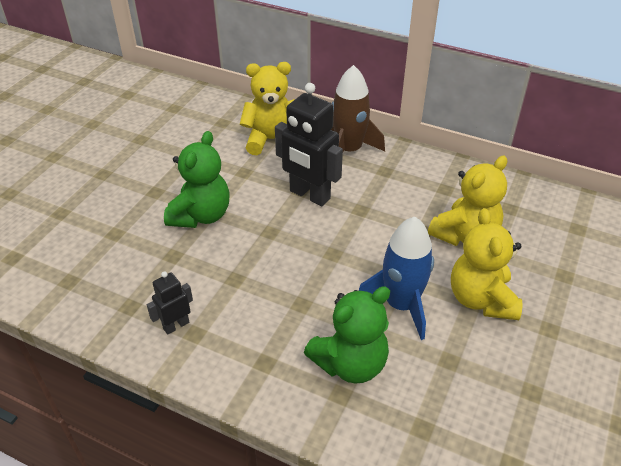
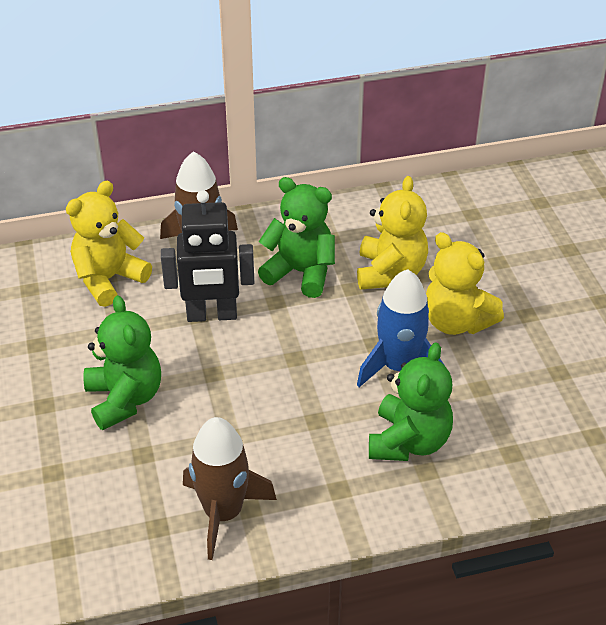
camera: 40 degrees left, 0 degrees up
(176, 325) = (223, 513): black robot -> brown rocket
(398, 200) = (300, 272): none -> green teddy bear

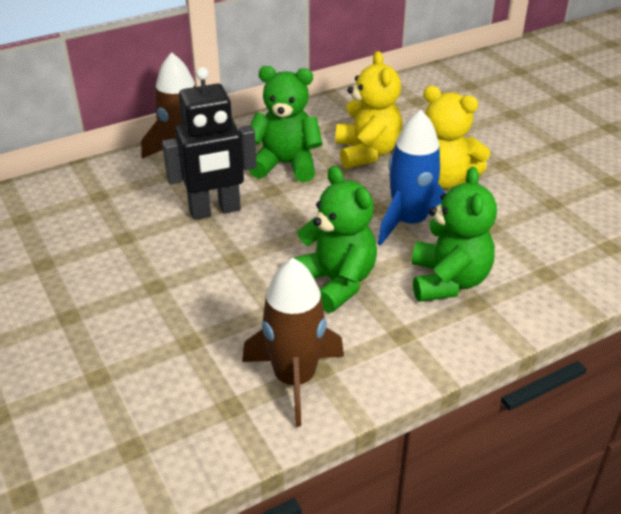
camera: 15 degrees left, 5 degrees down
(109, 279) = (101, 197): yellow teddy bear -> none
(125, 399) = (153, 295): green teddy bear -> green teddy bear (336, 282)

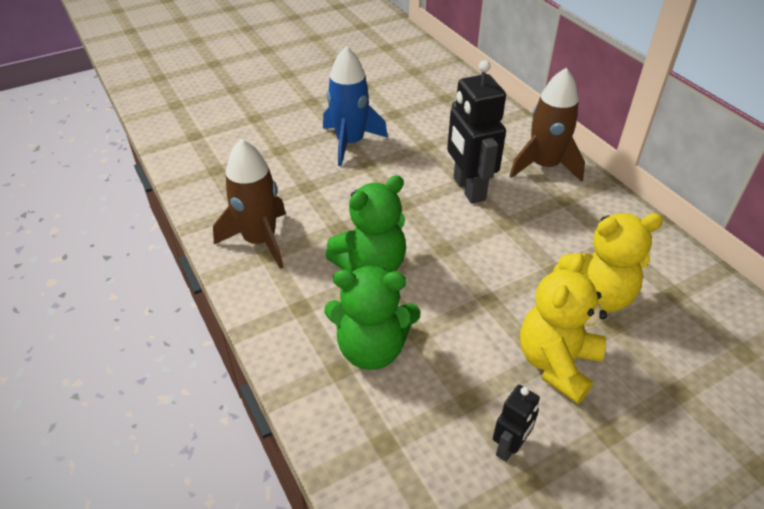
camera: 90 degrees right, 5 degrees up
(285, 164) = (553, 231): green teddy bear -> none
(409, 222) = (467, 324): blue rocket -> blue rocket (350, 143)
(528, 209) = (509, 447): none -> black robot

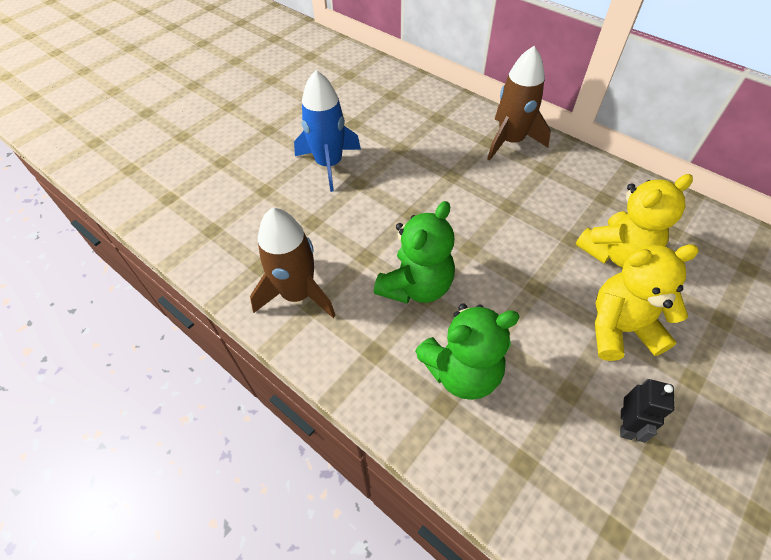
camera: 20 degrees left, 10 degrees up
(468, 189) = (460, 182): black robot -> none
(556, 363) = (620, 329): yellow teddy bear -> yellow teddy bear turned 75 degrees clockwise

